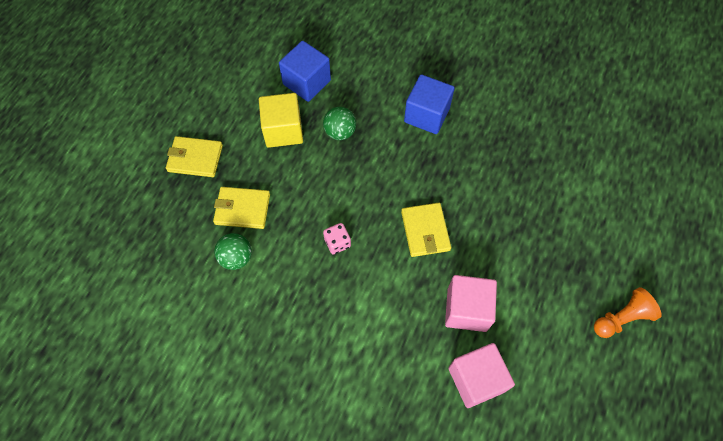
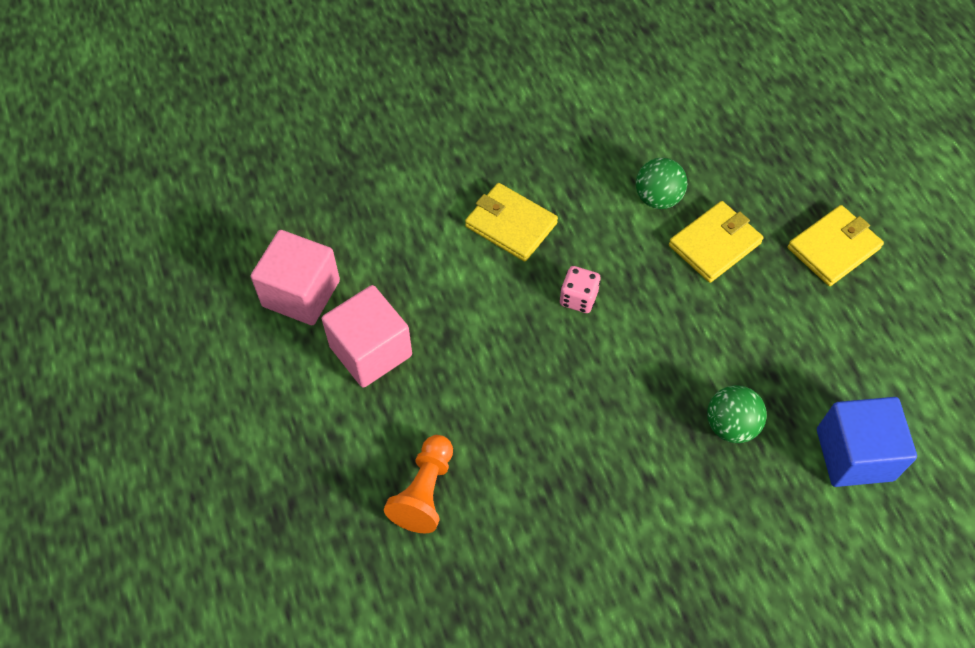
camera: 135 degrees right, 5 degrees down
(283, 130) = (793, 365): yellow cube -> none
(425, 231) = (499, 396): yellow wallet -> yellow wallet (511, 225)
(426, 115) = (658, 556): blue cube -> none
(621, 318) = (180, 494): orange pawn -> orange pawn (424, 492)

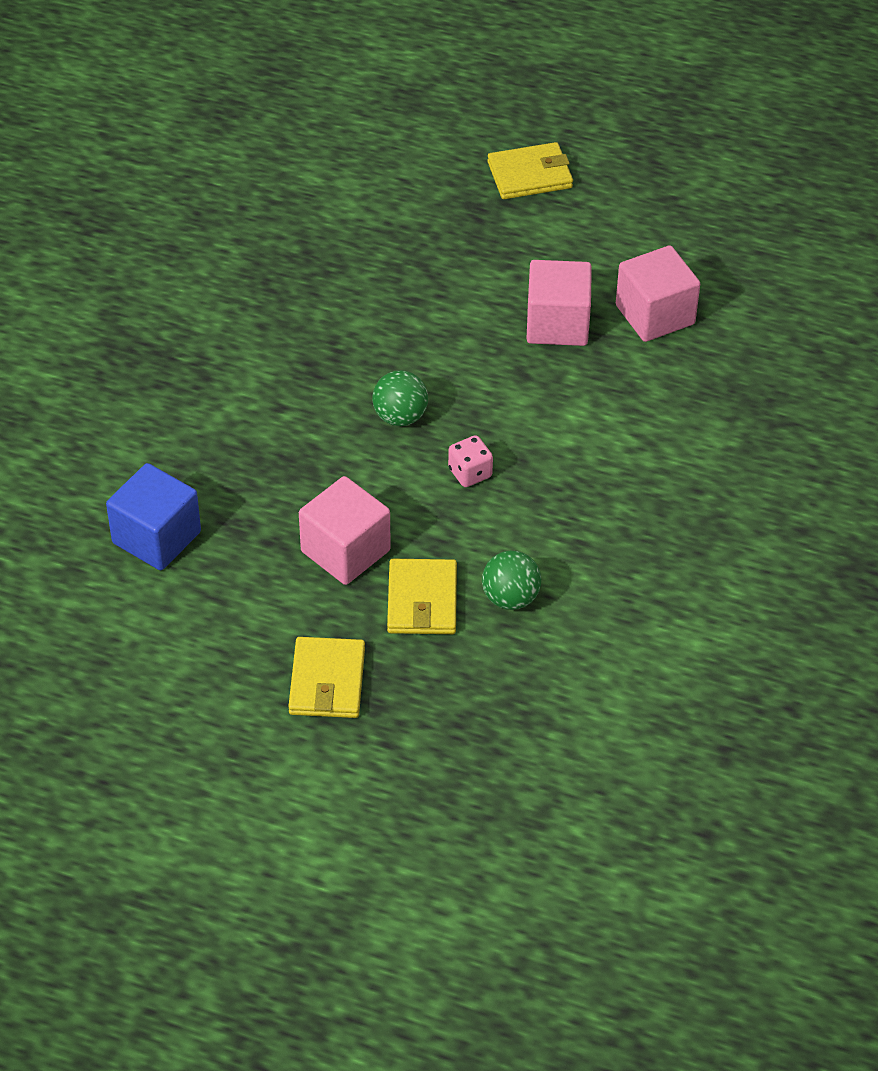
camera: 130 degrees right, 10 degrees down
(424, 492) = (410, 287): orange pawn -> none
(511, 225) = (588, 479): yellow wallet -> yellow wallet (529, 175)
(727, 320) = (345, 551): none -> pink cube
(730, 425) = (263, 483): green ball -> green ball (400, 417)

